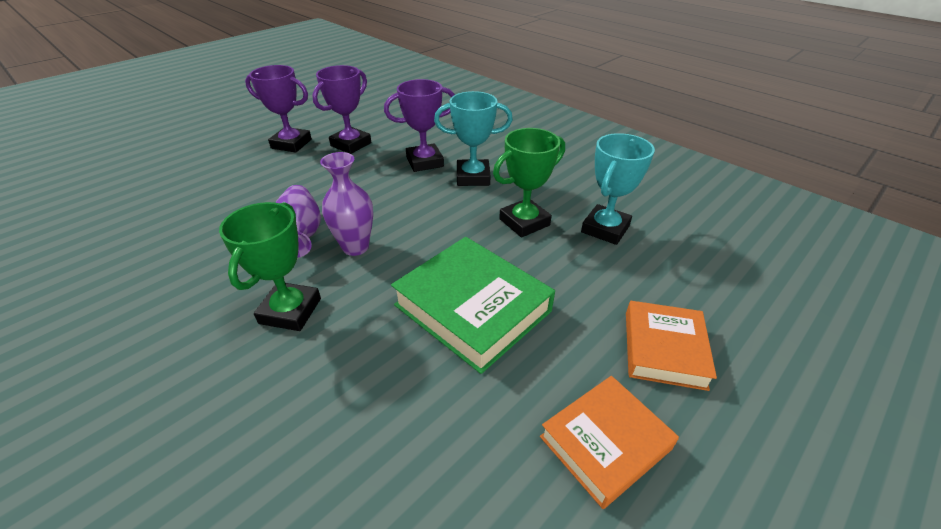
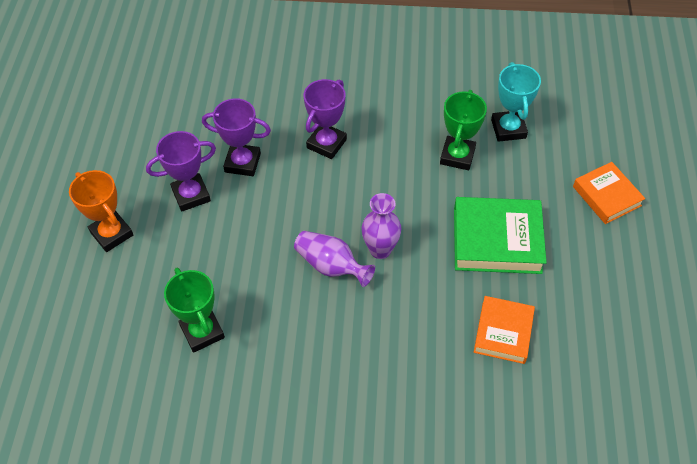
camera: 40 degrees left, 15 degrees up
(216, 138) = (111, 234): none -> orange trophy
(290, 311) = (404, 317): green trophy -> green trophy (202, 332)
(351, 144) = (242, 163): purple trophy -> purple trophy turned 75 degrees counterclockwise
(473, 177) = (379, 136): turquoise trophy -> none
(605, 443) = (623, 265): orange book -> orange book (503, 332)

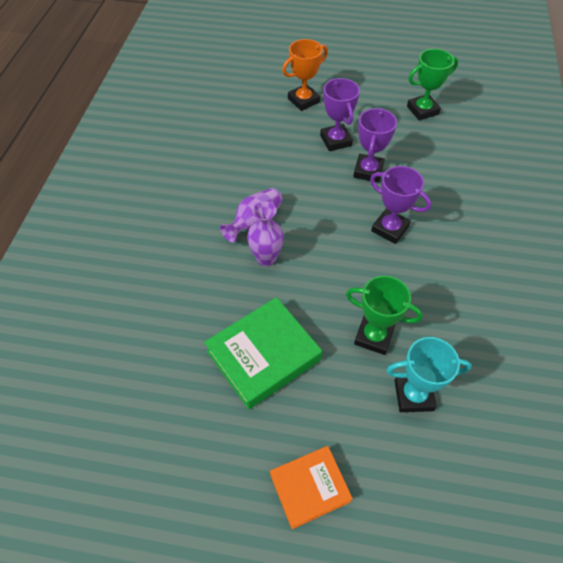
camera: 95 degrees right, 0 degrees up
(202, 332) = (211, 146): green trophy -> green trophy (422, 110)
(497, 240) = (263, 356): green book -> green book turned 45 degrees clockwise
(503, 332) = (161, 343): orange book -> none

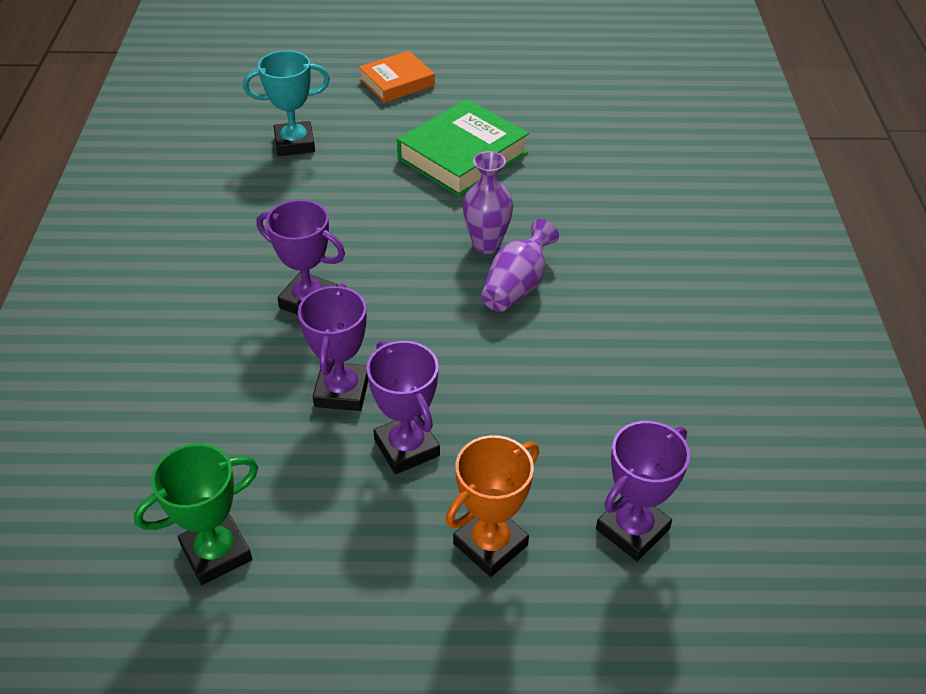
camera: 170 degrees right, 10 degrees down
(240, 99) = (632, 529): none -> purple trophy
(373, 336) = (336, 183): green trophy -> none

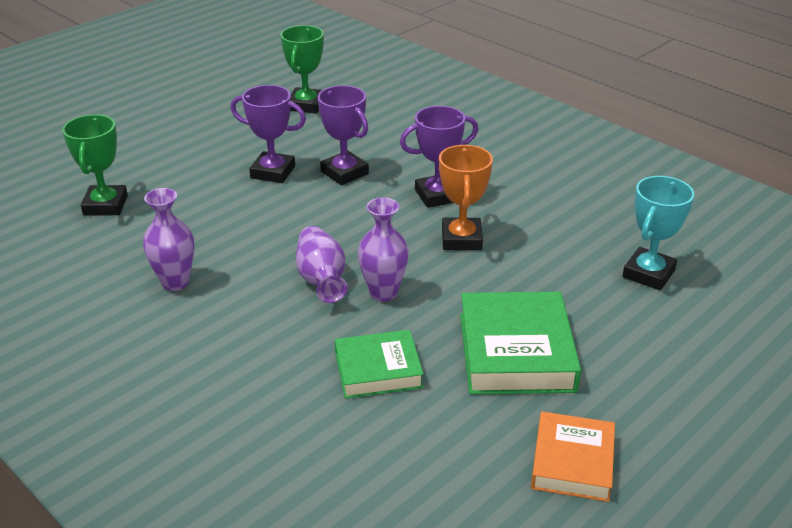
camera: 135 degrees right, 10 degrees down
(397, 82) = (703, 387): orange book -> orange book (572, 462)
(490, 544) = (179, 165): orange trophy -> orange trophy (461, 239)
(563, 198) = (378, 370): none -> green book
(632, 529) = (105, 205): purple trophy -> green trophy
(640, 364) = (175, 282): none -> purple vase

